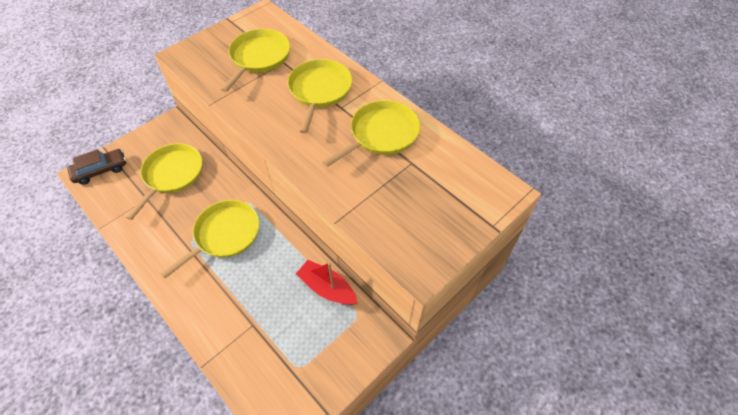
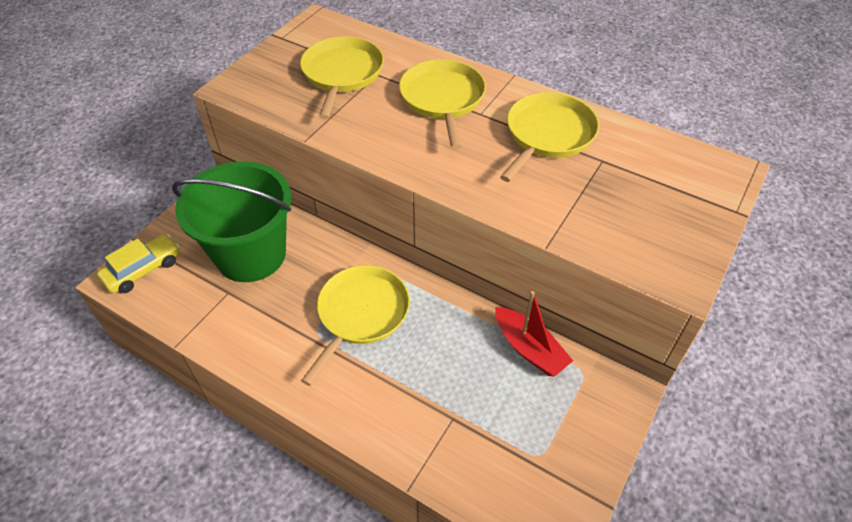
camera: 15 degrees left, 5 degrees down
(101, 170) = (143, 270): brown car -> yellow car
(172, 175) = (251, 254): yellow pan -> green bucket
(327, 288) = (529, 349): red boat -> red boat turned 150 degrees counterclockwise

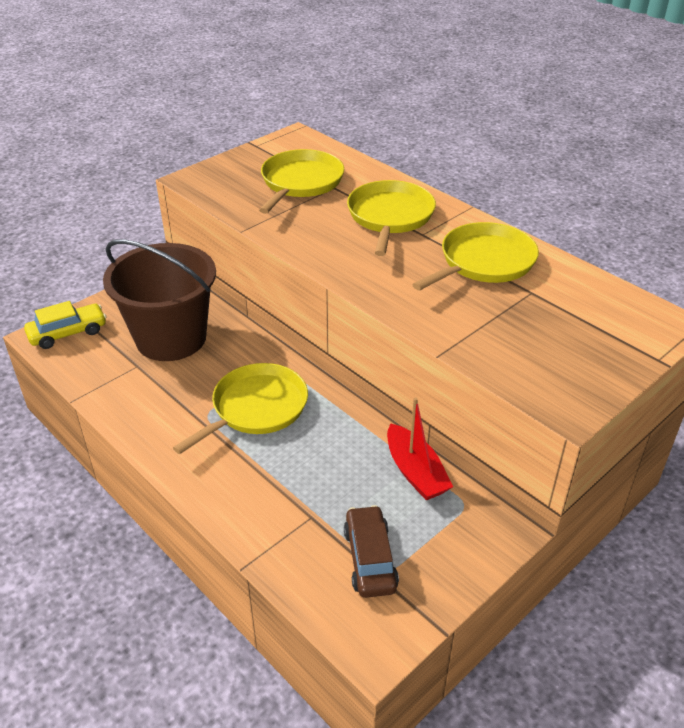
camera: 15 degrees right, 10 degrees down
(251, 254) = (171, 338): green bucket -> brown bucket
(520, 449) = (370, 559): none -> brown car

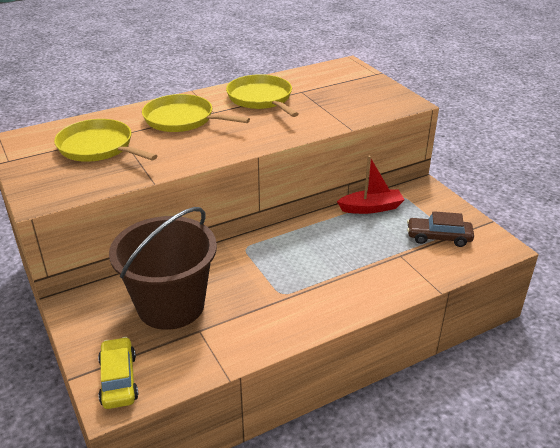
camera: 75 degrees left, 5 degrees down
(256, 408) = (285, 266): yellow pan -> none

